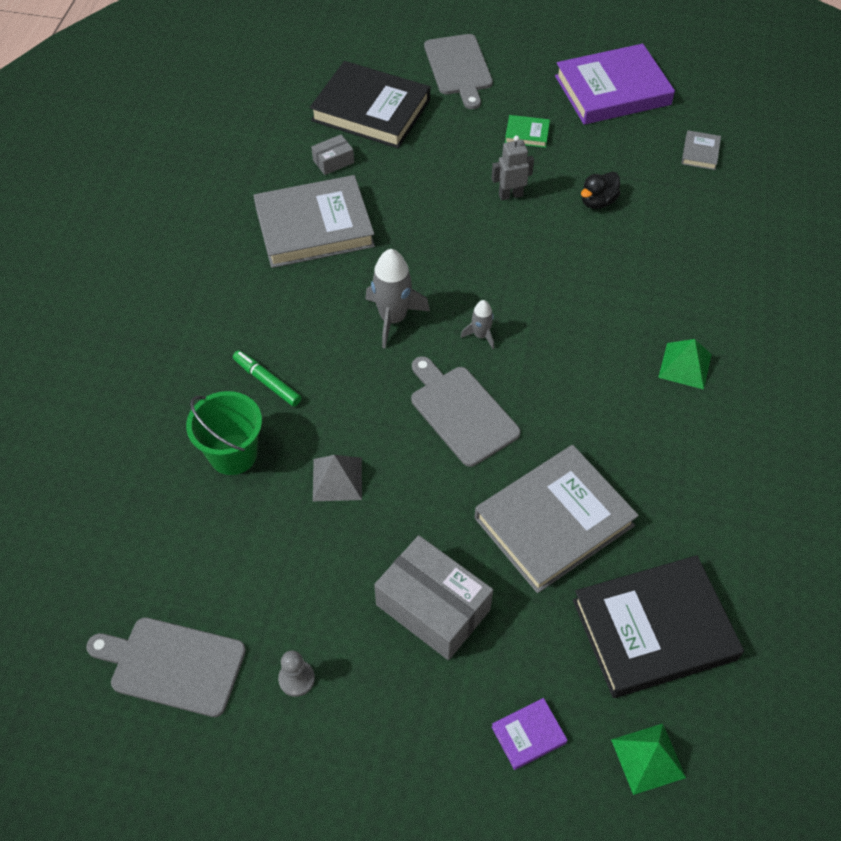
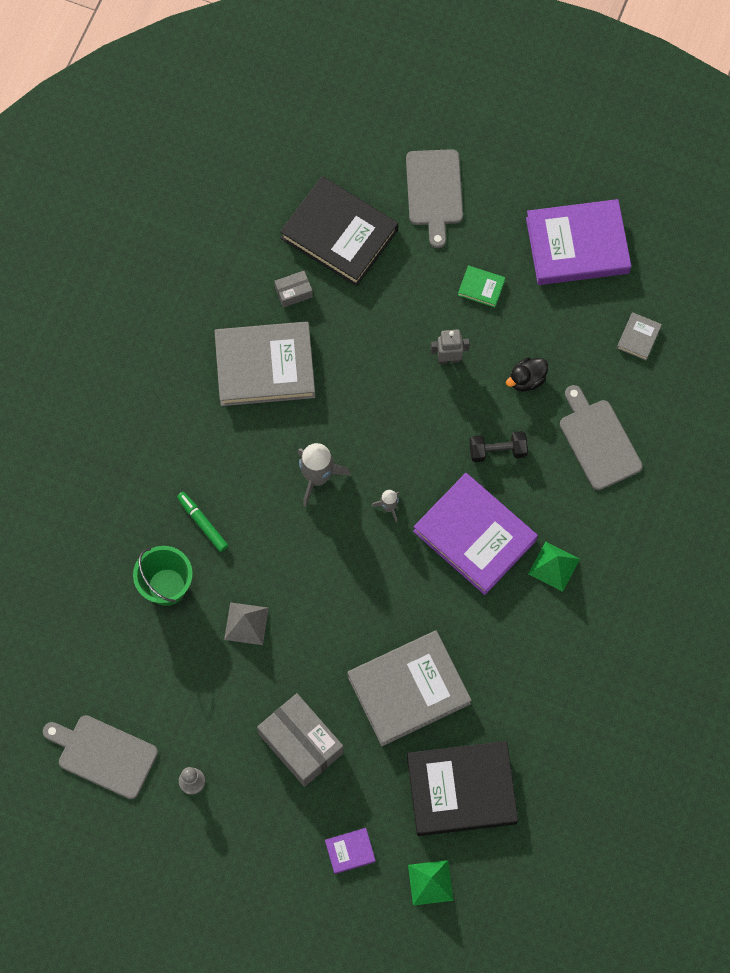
camera: 10 degrees right, 15 degrees up
(461, 412) = (357, 579): grey cutting board -> grey cutting board (598, 441)
(586, 267) = (497, 451): none -> black dumbbell
(586, 349) = (474, 536): none -> purple book

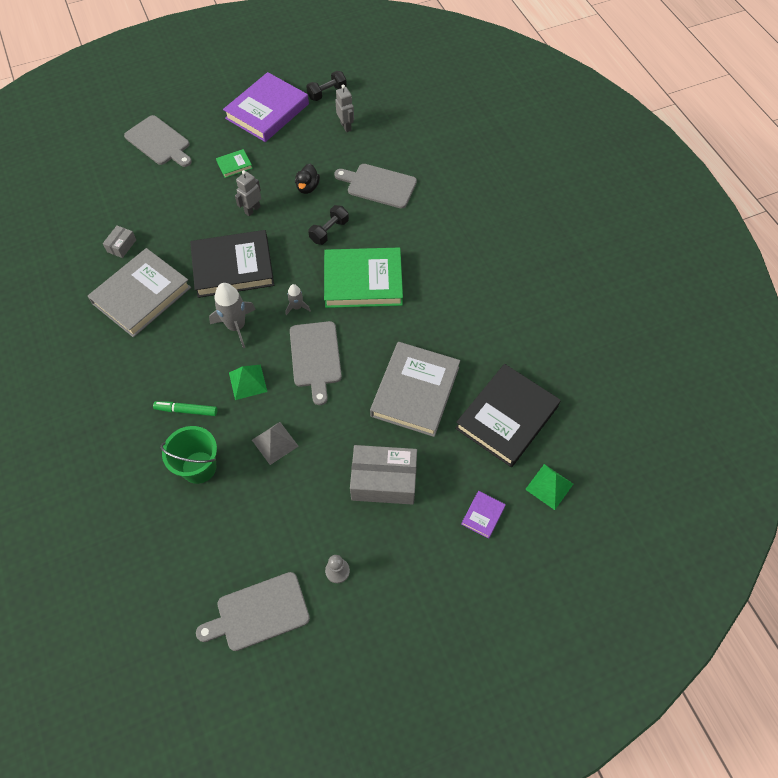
camera: 45 degrees left, 10 degrees down
(339, 234) = (121, 199): black book -> black book (233, 267)
(356, 574) = (315, 357): none -> grey cutting board
(474, 536) = (363, 281): purple book -> green book
(554, 566) = (424, 260): green pyramid -> green pyramid (248, 382)
(638, 337) = (346, 126): grey book -> grey robot
(662, 275) = (327, 93): none -> black dumbbell

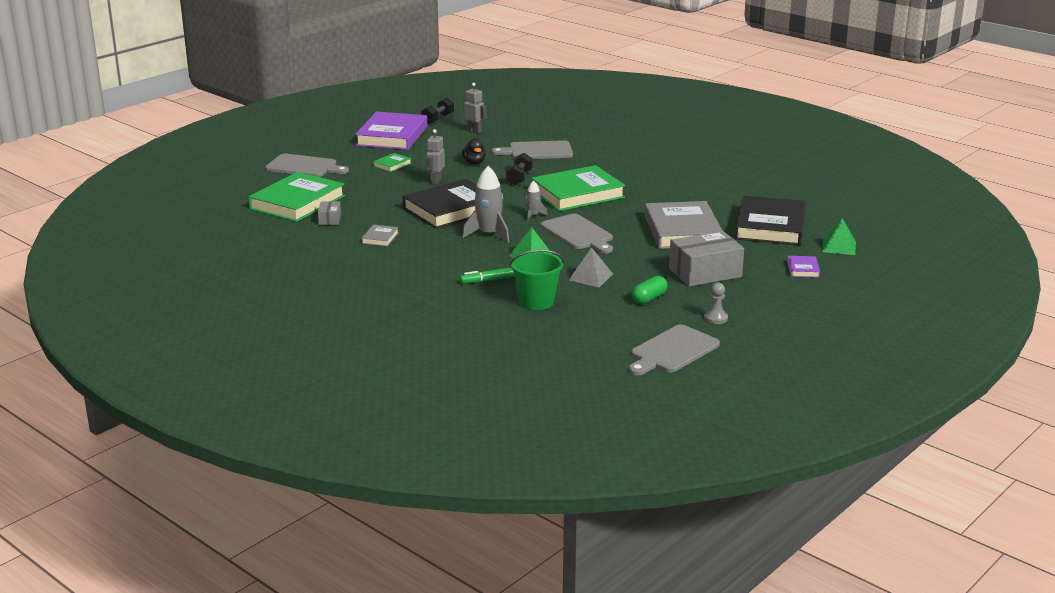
camera: 25 degrees left, 35 degrees down
(114, 205) = (297, 202): none -> green book
(142, 295) = (380, 238): grey book -> grey book, size x0.42
(301, 506) = (649, 298): none -> green capsule

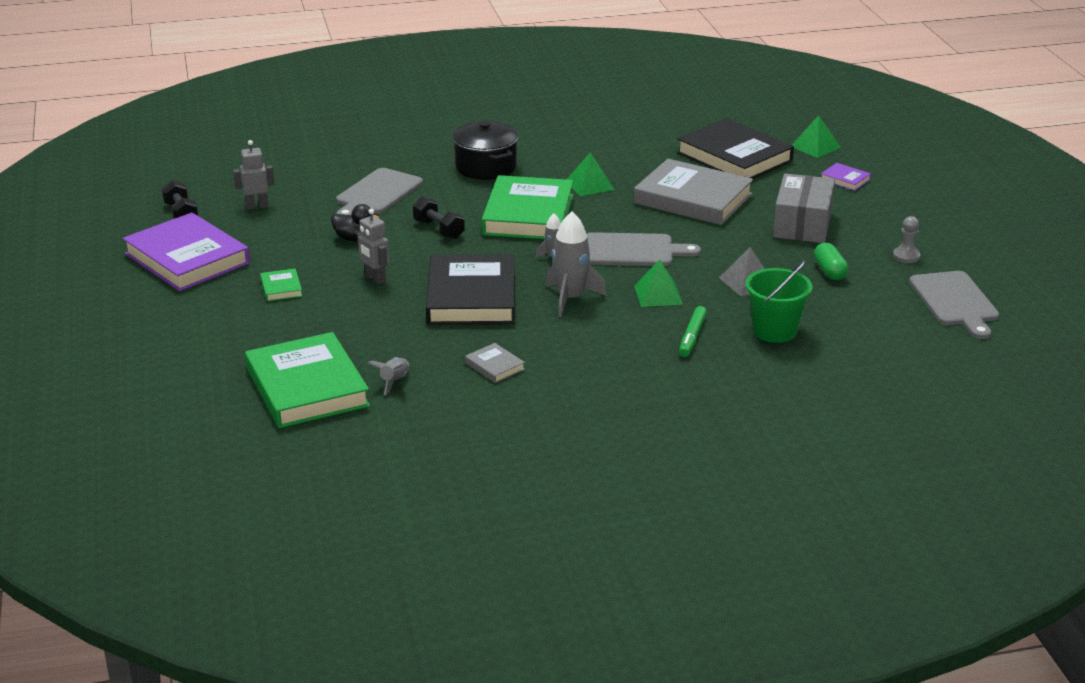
camera: 55 degrees left, 5 degrees up
(304, 166) = (193, 347): grey cutting board -> none
(330, 219) = (394, 381): grey box -> grey rocket
(621, 165) = (486, 167): none -> black pot
(648, 198) = (589, 185): none -> green pyramid

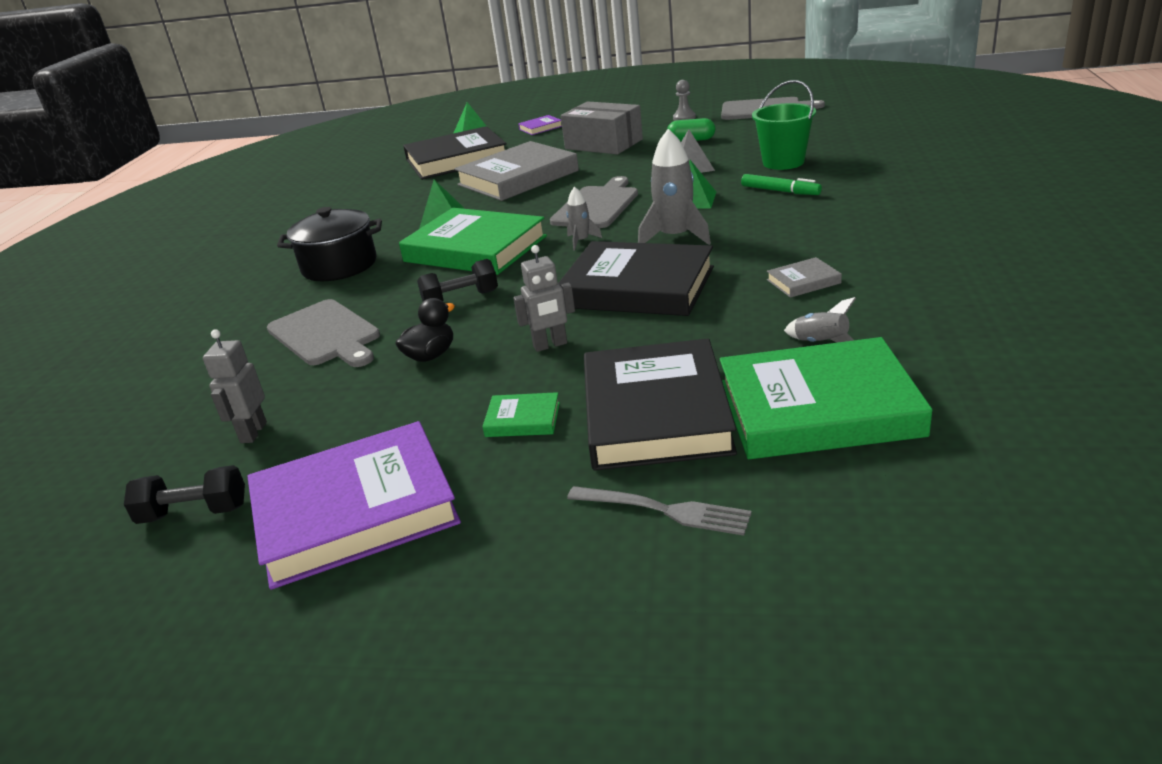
camera: 65 degrees left, 0 degrees up
(196, 349) = (664, 510): none -> grey fork
(294, 331) = (656, 413): none -> black book

